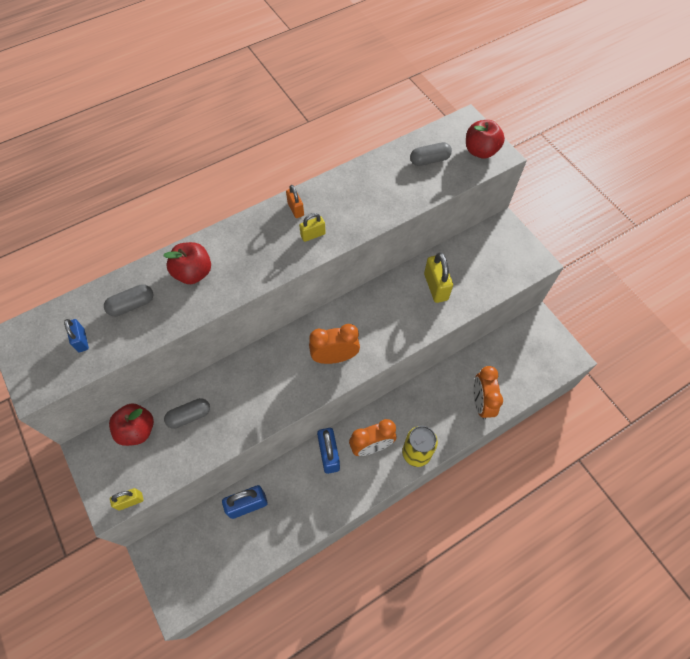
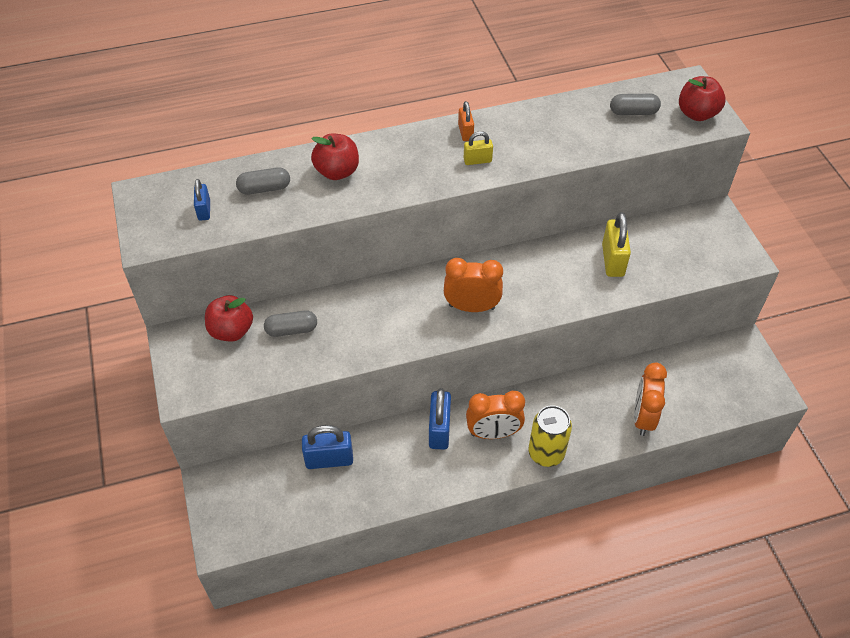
camera: 15 degrees right, 10 degrees down
(130, 501) = (205, 397): yellow padlock -> none

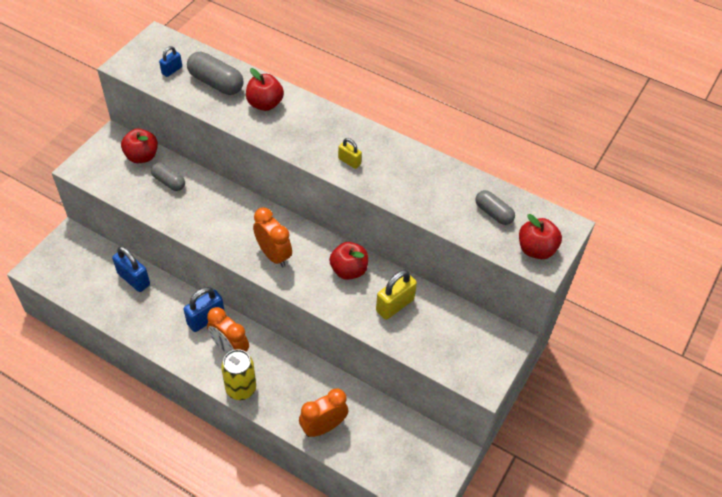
camera: 45 degrees right, 0 degrees up
(264, 188) = (216, 83): grey capsule -> grey capsule, size x1.57
(465, 132) = (368, 140): orange padlock -> none
(543, 266) = (348, 270): none -> red apple

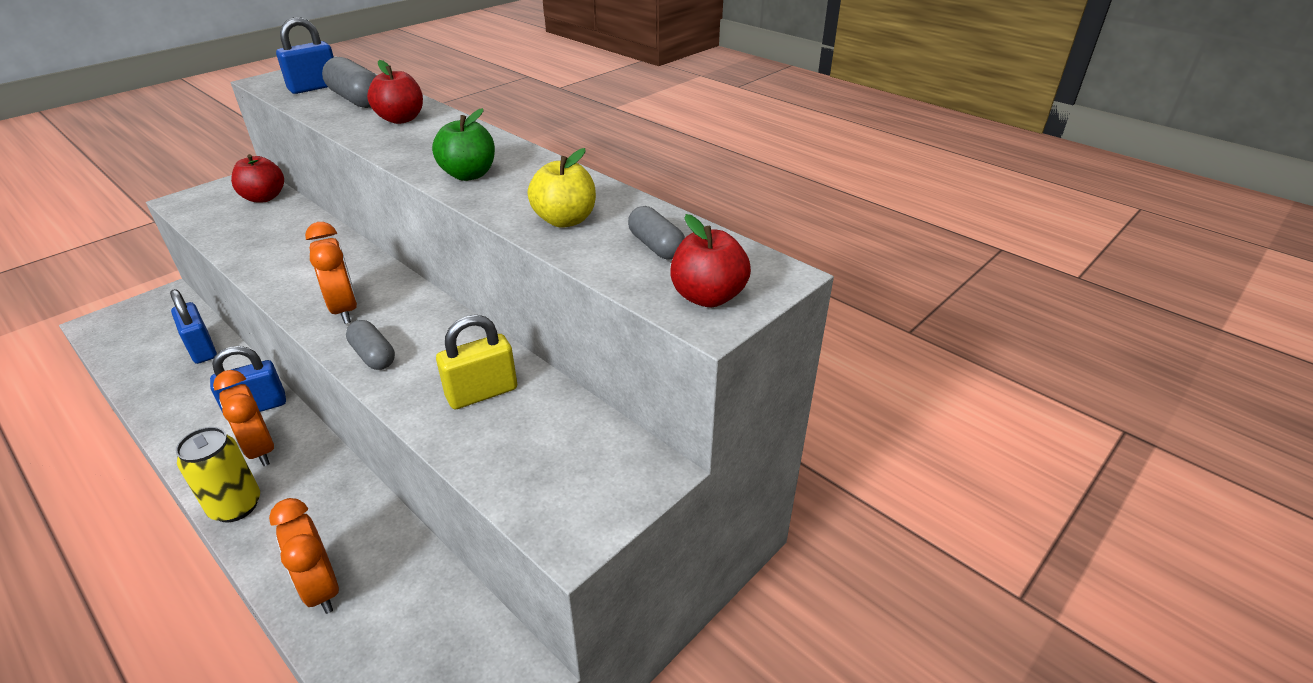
camera: 15 degrees right, 15 degrees down
(169, 182) = (274, 222): grey capsule -> grey capsule (373, 356)
(172, 70) = (314, 87): blue padlock -> blue padlock, size x1.72
(323, 427) = (321, 588): orange clock -> orange clock turned 105 degrees counterclockwise
(348, 270) = (440, 340): red apple -> none
(349, 161) = (469, 175): yellow padlock -> green apple
(431, 198) = (565, 220): none -> yellow apple

